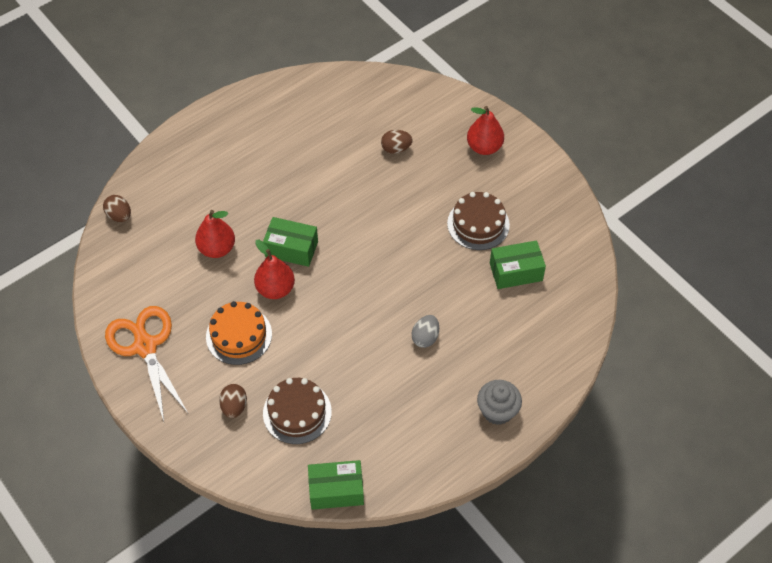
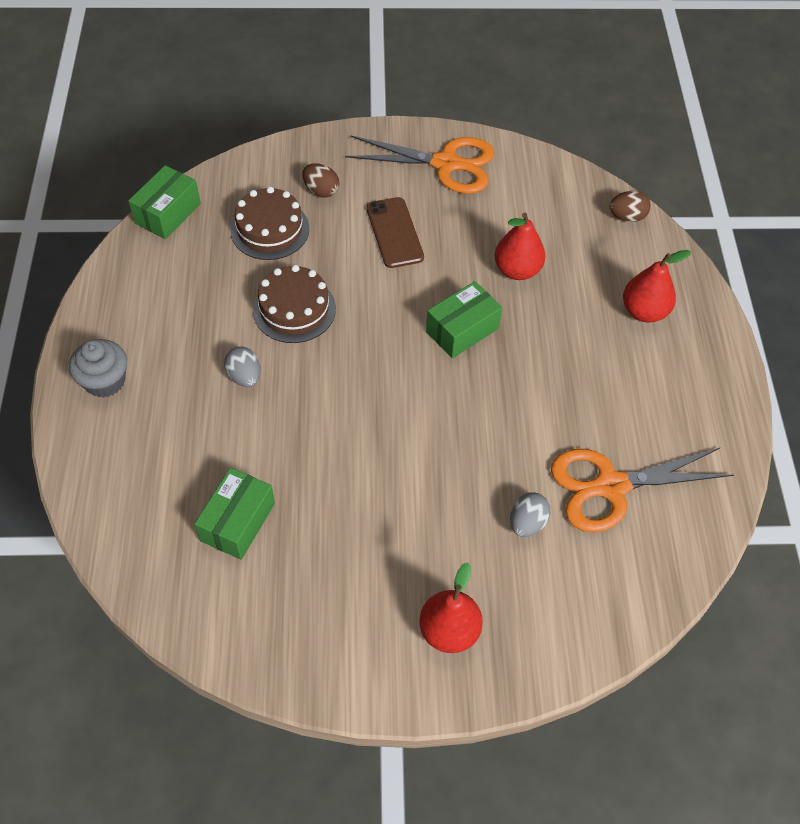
camera: 125 degrees right, 0 degrees up
(239, 335) = (394, 233): orange cake -> brown phone
(275, 289) = (422, 289): red pear -> red pear (644, 311)
(341, 126) = (611, 486): none -> orange scissors
(396, 149) = (527, 523): brown egg -> grey egg
(478, 224) = (337, 532): brown cake -> brown cake (294, 309)

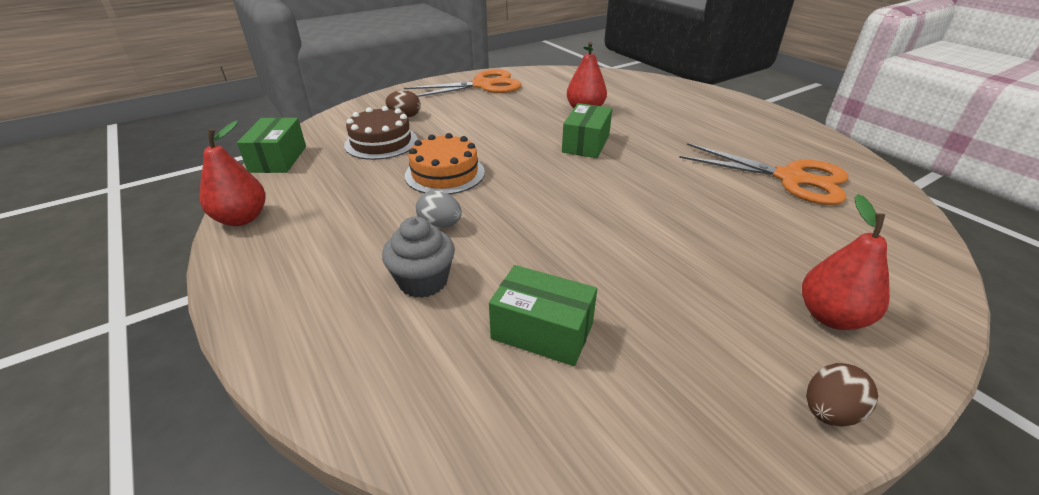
camera: 30 degrees left, 20 degrees down
(105, 381) = (288, 281): grey cupcake -> grey cupcake (423, 281)
(238, 522) = (542, 331): green box -> green box turned 60 degrees counterclockwise
(294, 309) = (445, 173): brown cake -> orange cake
(394, 233) = (482, 118): brown phone -> none
(527, 523) = (773, 219): grey egg -> none
(611, 486) = (790, 178): orange scissors -> orange scissors turned 105 degrees counterclockwise
(627, 217) = (618, 76): brown egg -> brown egg (829, 412)
(644, 311) = (682, 103): red pear -> red pear (242, 218)

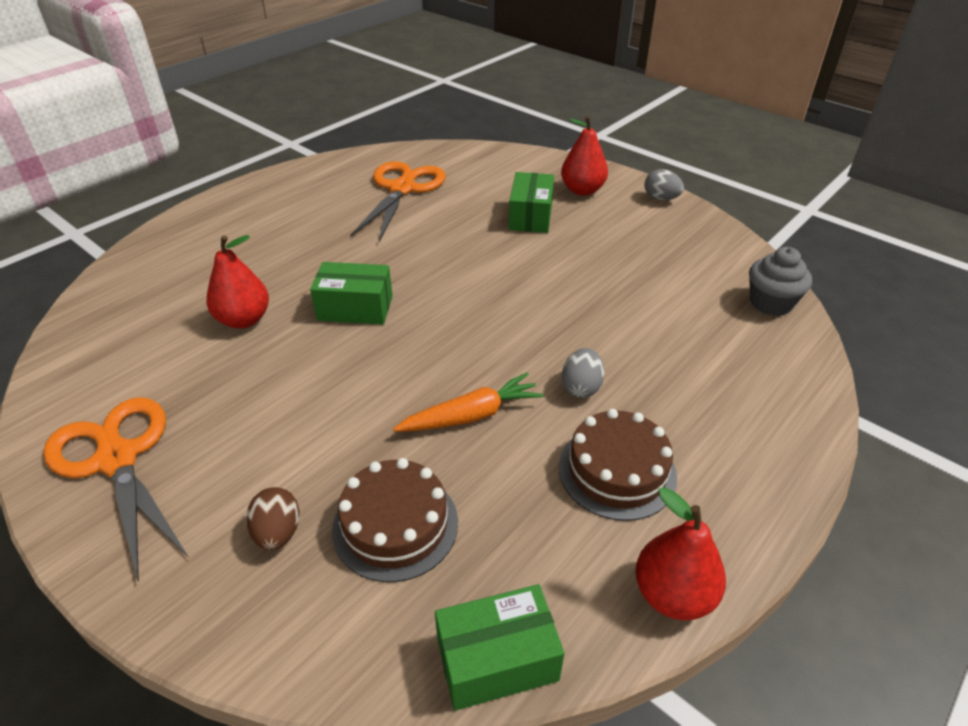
camera: 105 degrees left, 5 degrees up
(347, 221) = (617, 471): none -> brown cake
(423, 281) = (670, 373): grey cupcake -> grey cupcake (770, 303)
(445, 173) = (471, 415): orange cake -> orange carrot
(542, 331) = (677, 297): green box -> green box (530, 216)
(829, 412) = (661, 198): brown egg -> grey egg

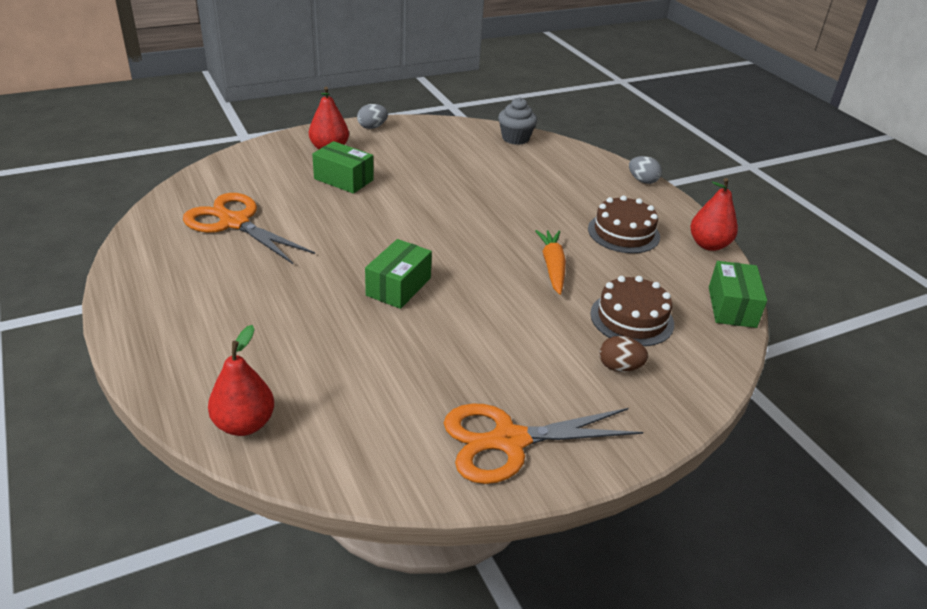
camera: 70 degrees left, 5 degrees down
(244, 320) = (368, 347): red pear -> red pear (244, 424)
(581, 387) = (550, 221): grey egg -> grey egg (642, 181)

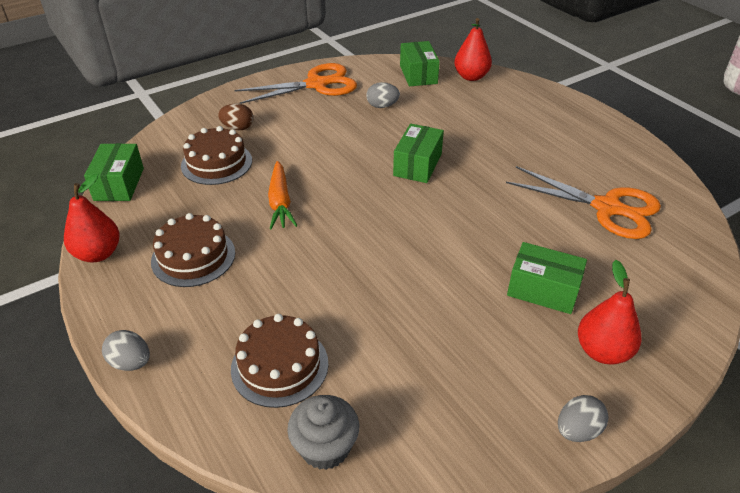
camera: 175 degrees right, 5 degrees up
(331, 442) = (418, 74): none -> green box
(413, 379) = (382, 106): none -> grey egg
(543, 168) = (279, 365): none -> brown cake

